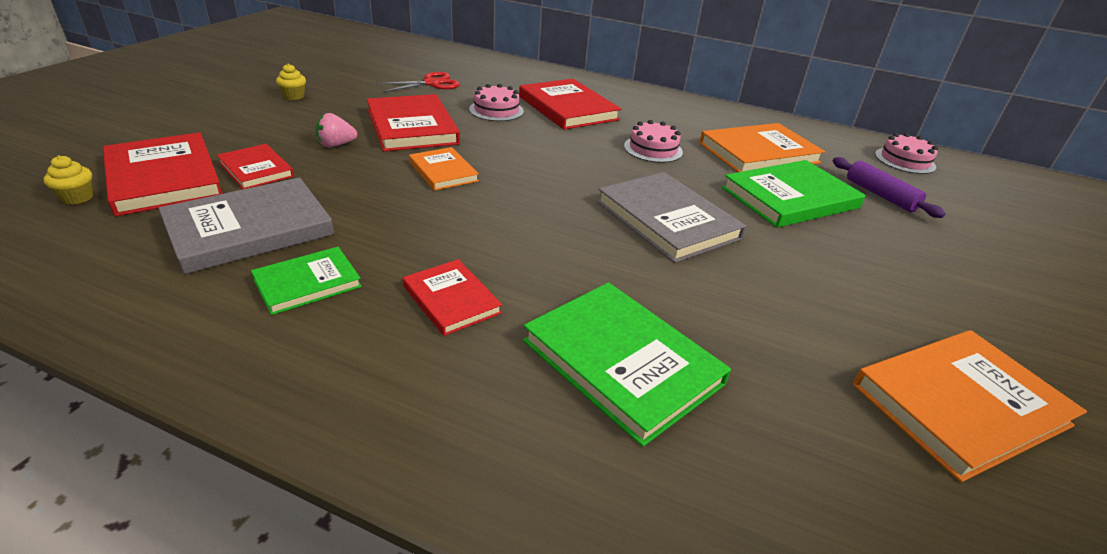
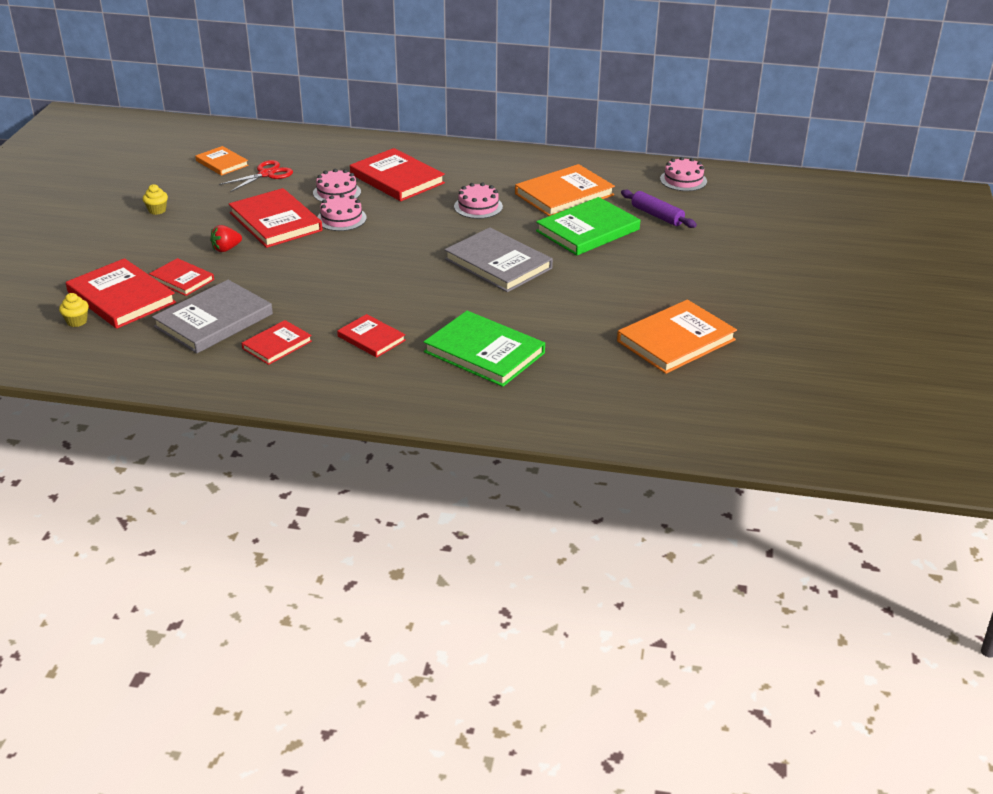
camera: 10 degrees left, 0 degrees up
(307, 283) = (277, 345): green book -> red book
(336, 145) = (226, 249): pink strawberry -> red strawberry
(443, 171) = (321, 256): orange book -> orange book (222, 163)
(488, 136) = (341, 218): none -> pink cake

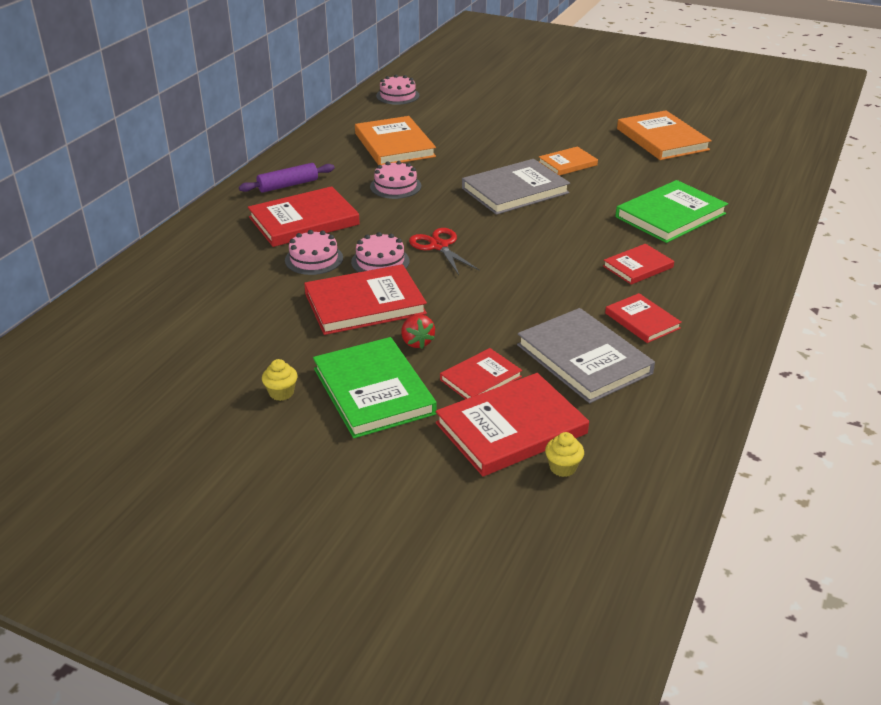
camera: 75 degrees left, 0 degrees up
(222, 163) = (172, 333): orange book -> orange book (567, 163)
(266, 174) = (231, 302): red scissors -> red scissors (439, 246)
(587, 230) = (469, 145): green book -> green book (373, 391)
(657, 216) = (457, 115): purple rolling pin -> purple rolling pin (288, 185)

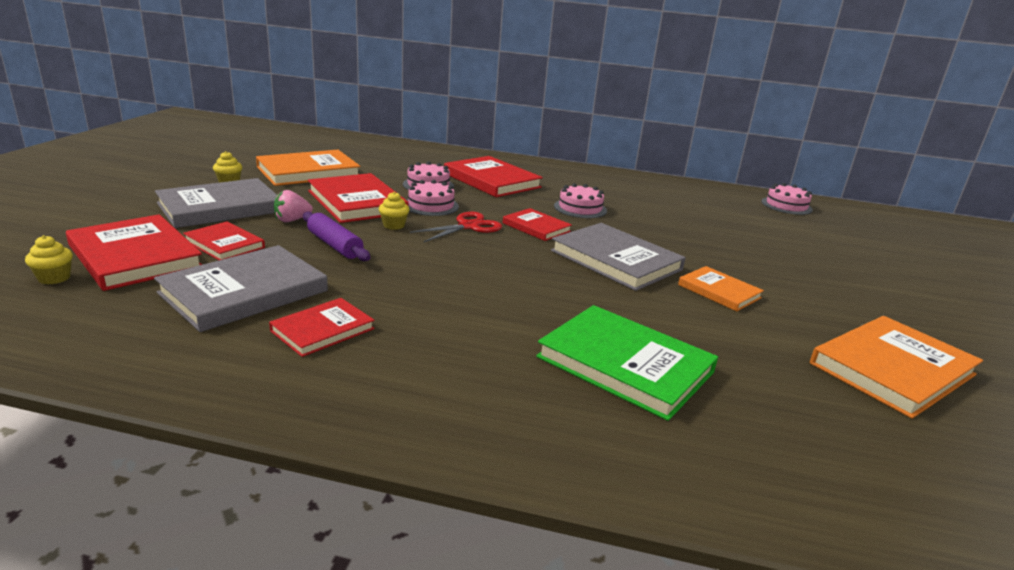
camera: 75 degrees right, 10 degrees down
(288, 185) = (551, 174): purple rolling pin -> purple rolling pin (335, 245)
(373, 391) = (220, 207): green book -> grey book
(394, 145) = (669, 206): orange book -> orange book (308, 172)
(417, 342) = (292, 220): red strawberry -> pink strawberry
(435, 284) = (394, 225): none -> yellow cupcake
(638, 267) = (460, 332): red book -> red book (536, 227)

